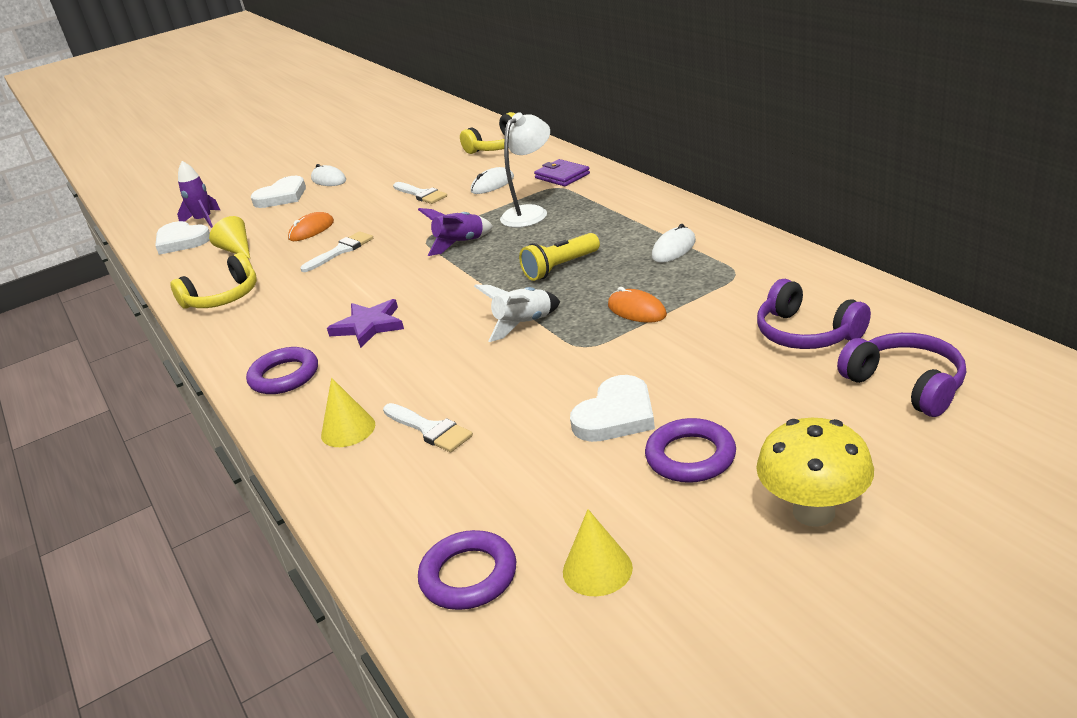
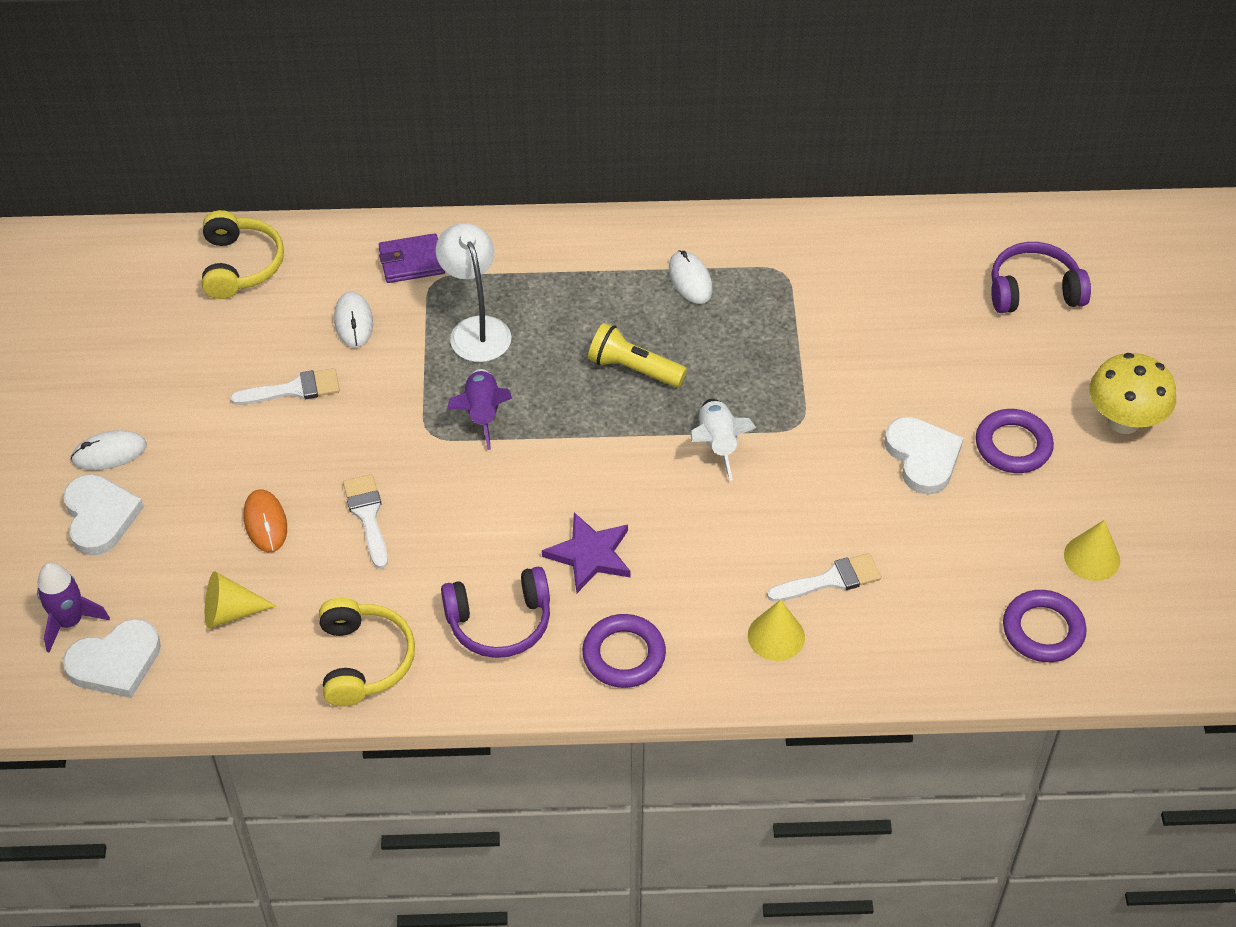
camera: 65 degrees left, 20 degrees up
(560, 267) = (633, 368): yellow flashlight -> yellow flashlight turned 120 degrees clockwise
(637, 310) = (775, 362): orange mouse -> none
(806, 333) = (919, 293): purple headphones -> purple headphones (500, 622)

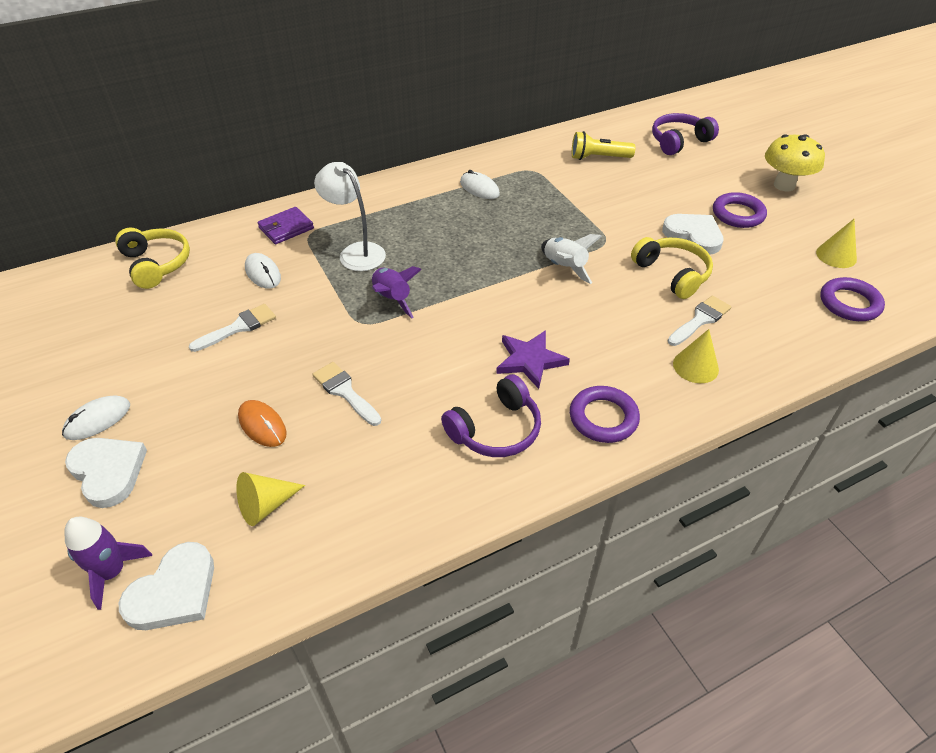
camera: 25 degrees left, 5 degrees down
(364, 660) = (405, 500): yellow headphones -> yellow headphones (672, 274)
(633, 368) = (478, 243): yellow flashlight -> yellow flashlight (598, 158)

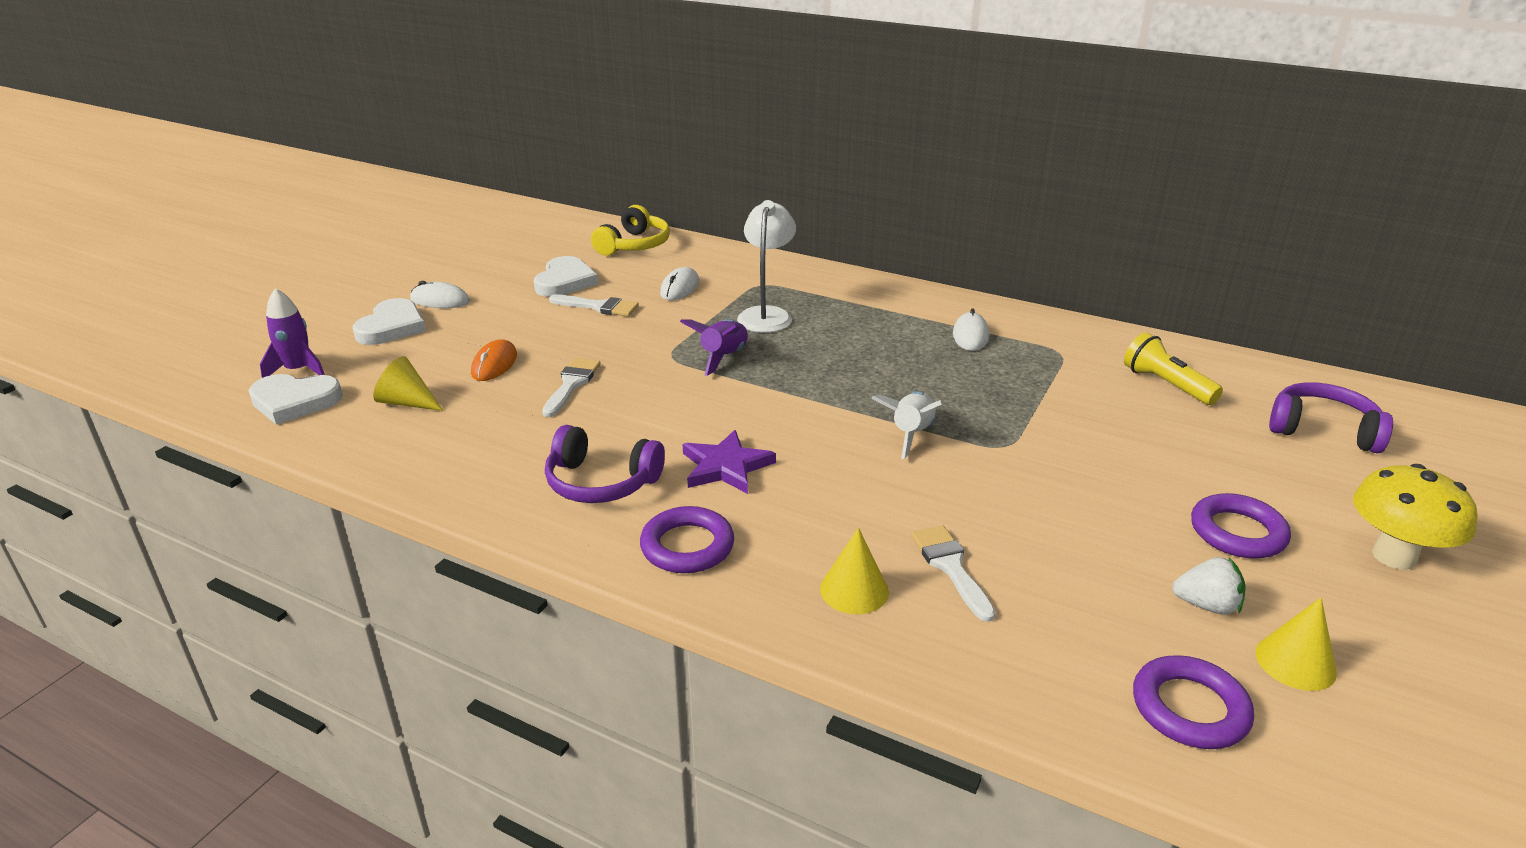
camera: 55 degrees right, 15 degrees down
(286, 228) = (754, 272): purple wallet -> none
(672, 274) = (1013, 516): yellow headphones -> none
(693, 236) = (1122, 508): white heart -> white heart (565, 281)
(700, 320) = (951, 567): white brush -> white brush turned 120 degrees counterclockwise
(784, 256) = (1206, 605): none -> white strawberry

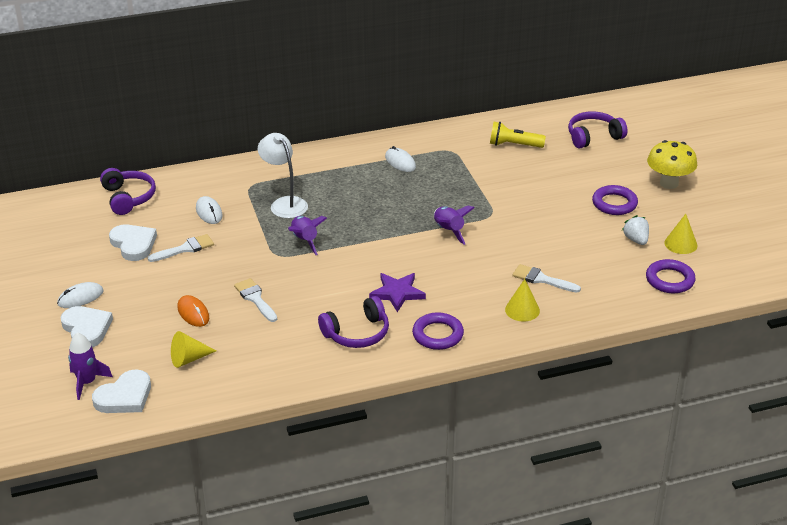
camera: 45 degrees left, 5 degrees up
(634, 245) = (128, 198): yellow headphones -> purple headphones
(911, 434) = (448, 231): white rocket -> purple rocket
(1206, 605) = (636, 240): white strawberry -> white strawberry turned 75 degrees counterclockwise

